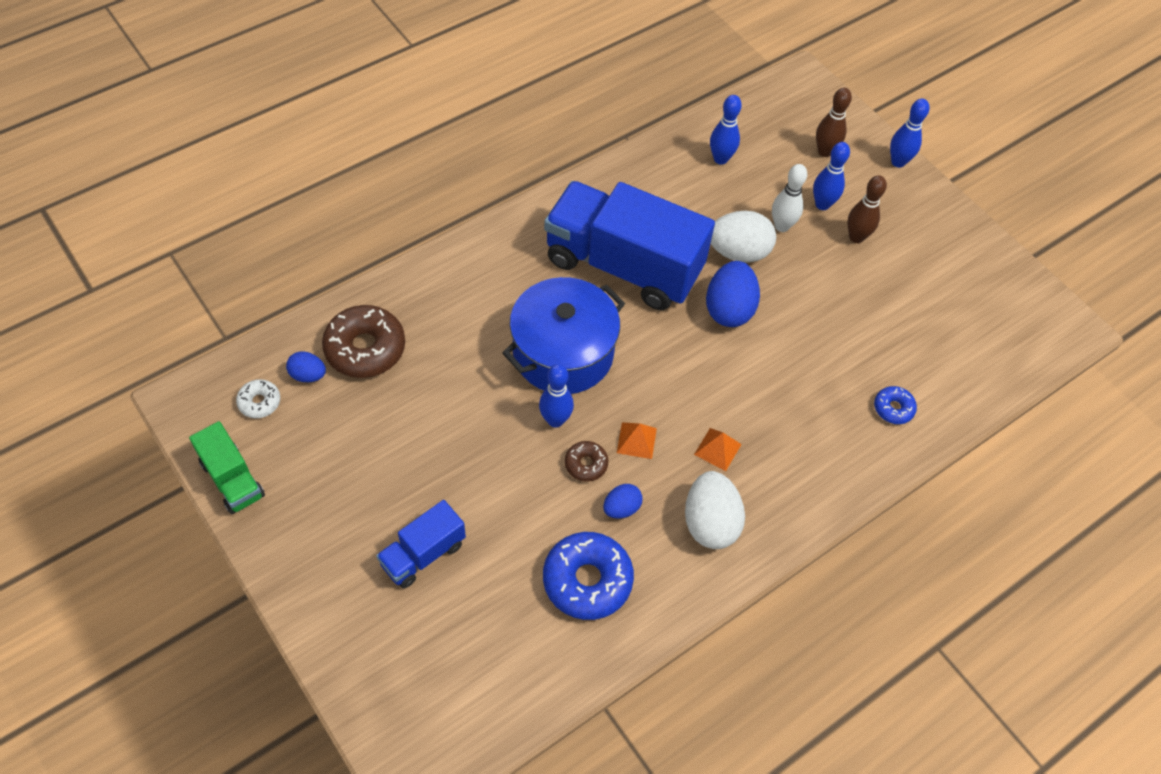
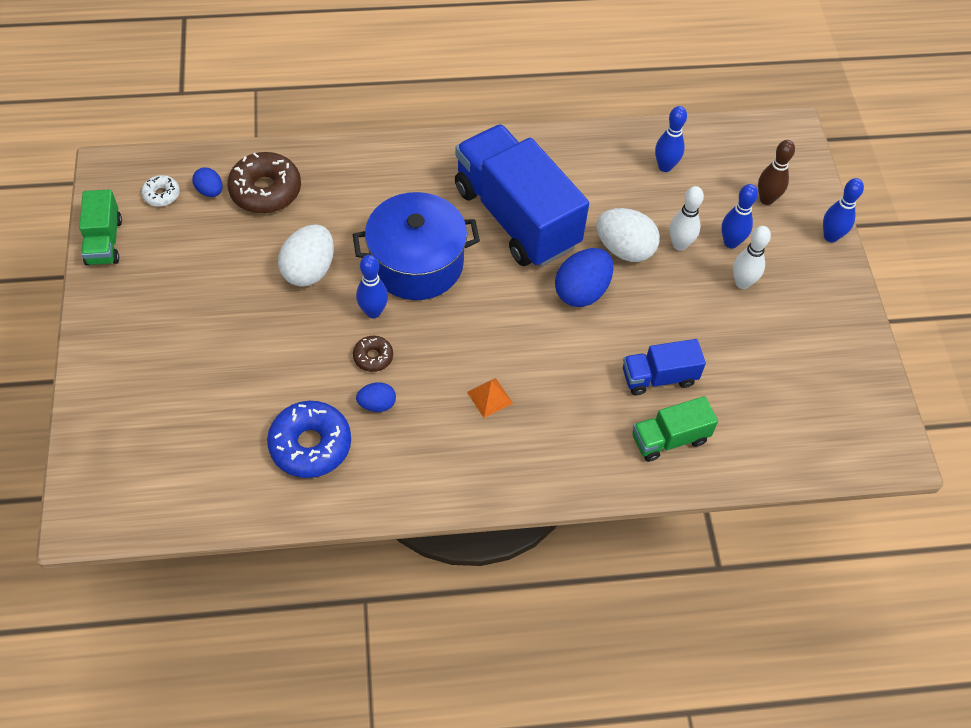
camera: 30 degrees right, 0 degrees up
(423, 554) = (201, 362): blue truck -> blue truck (659, 377)
(636, 440) = (427, 358): orange pyramid -> none
(710, 523) = (441, 451): white egg -> white egg (309, 270)
(856, 237) = (742, 283): brown bowling pin -> white bowling pin
(893, 408) = (669, 439): blue donut -> green truck

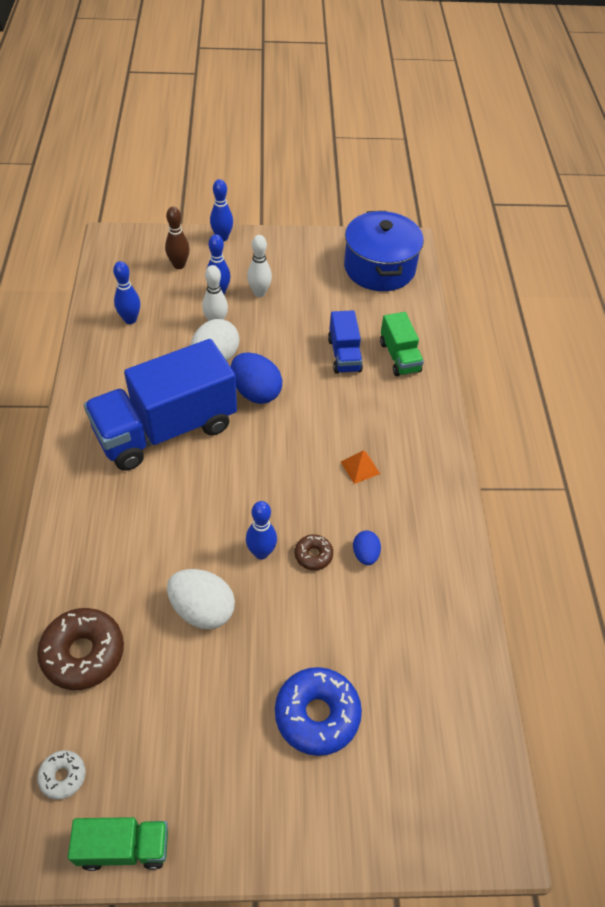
camera: 85 degrees left, 5 degrees down
(210, 191) = (70, 716): blue egg -> none
(310, 445) = (409, 612): blue donut -> blue donut (317, 715)
(416, 263) = (208, 512): blue pot -> blue pot (379, 268)

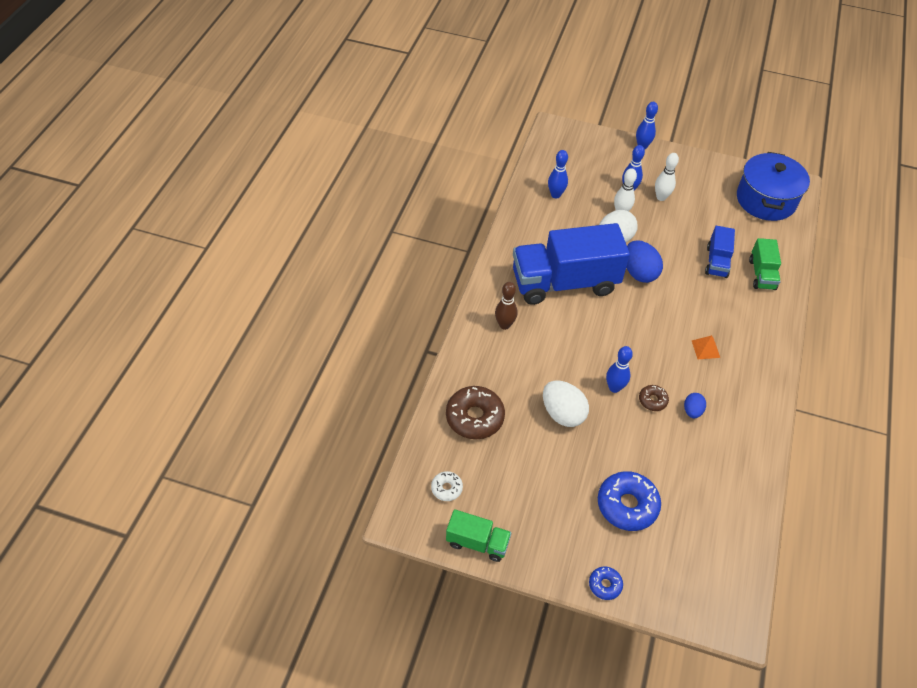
camera: 20 degrees right, 0 degrees up
(179, 265) = (602, 161): brown bowling pin -> brown bowling pin (504, 325)
(316, 847) = (605, 585): none -> blue donut

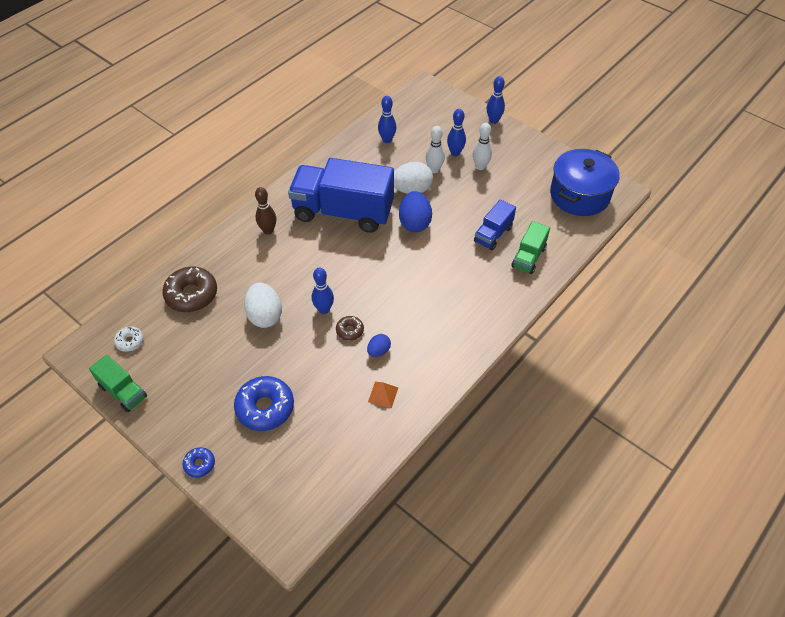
camera: 25 degrees right, 0 degrees up
(705, 349) = (429, 303): orange pyramid -> orange pyramid (383, 394)

